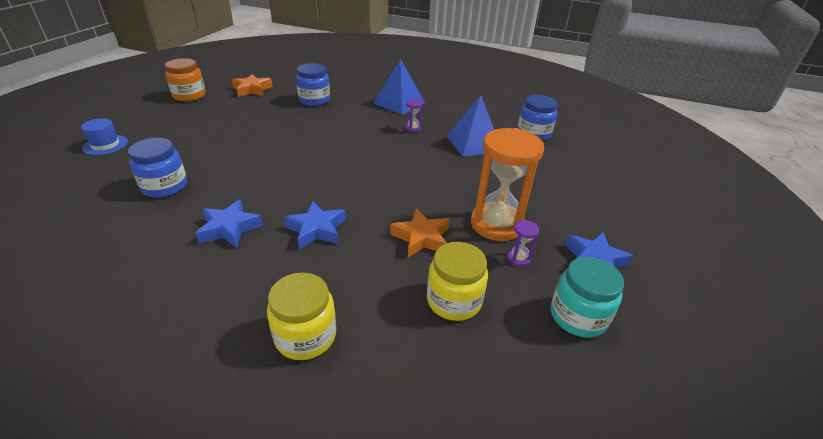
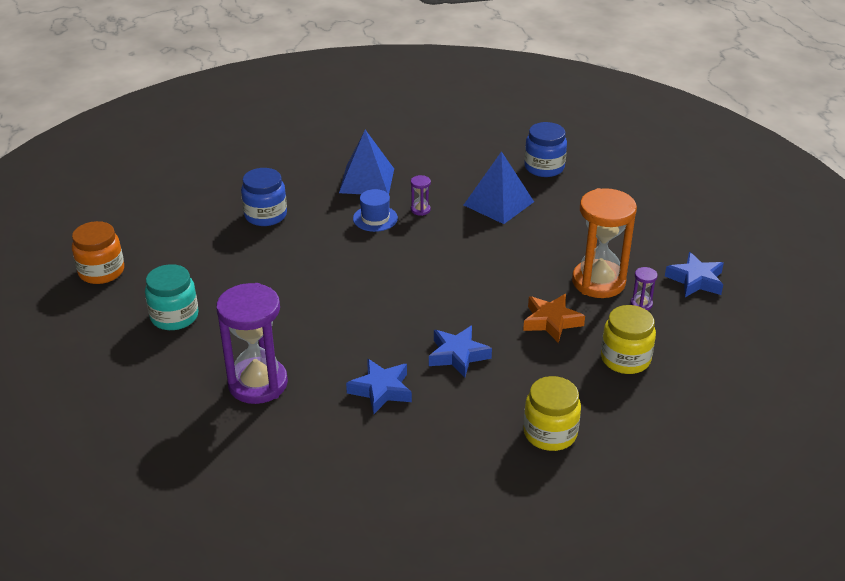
camera: 30 degrees left, 0 degrees up
(105, 145) = (112, 373): blue hat -> blue hat (375, 218)
(165, 186) = (258, 384): blue jar -> purple hourglass
(252, 89) = (168, 231): orange star -> none
(578, 316) = (716, 329): turquoise jar -> turquoise jar (174, 316)

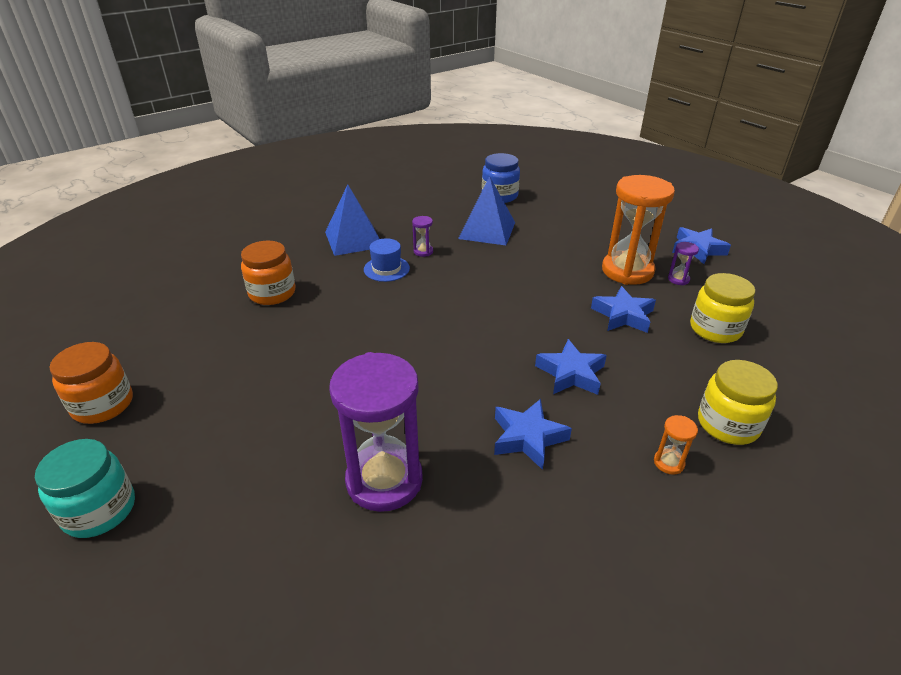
camera: 25 degrees left, 0 degrees up
(174, 316) = (229, 431): turquoise jar -> turquoise jar (99, 510)
(265, 215) = (272, 293): blue jar -> orange jar
(473, 442) = (668, 463): none -> orange hourglass
(551, 321) = (623, 315): orange star -> blue star

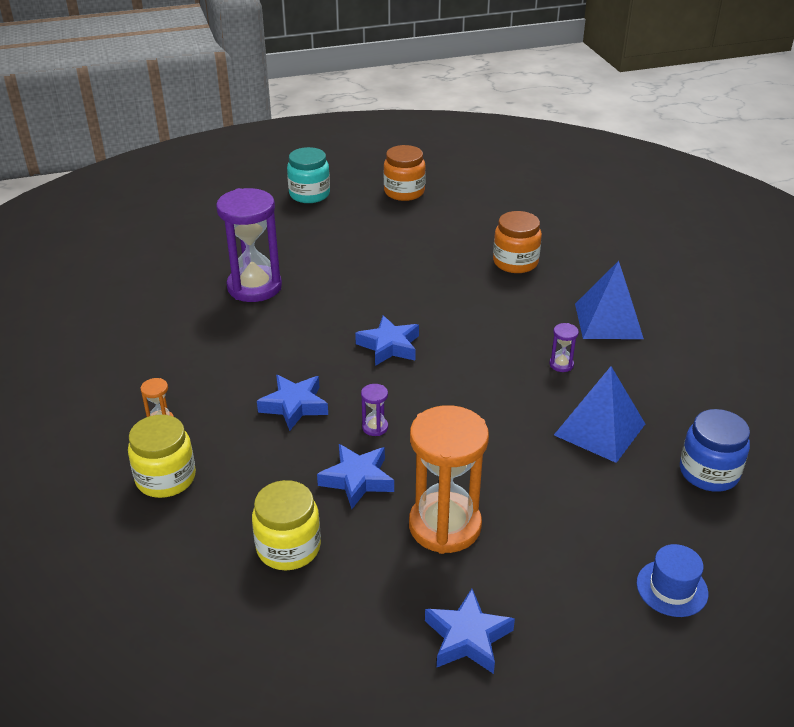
camera: 110 degrees right, 0 degrees up
(386, 269) = (532, 332): blue hat -> blue hat (672, 588)
(527, 437) = (242, 357): blue star -> blue star (389, 346)
(678, 279) = (402, 569): purple hourglass -> purple hourglass (375, 427)

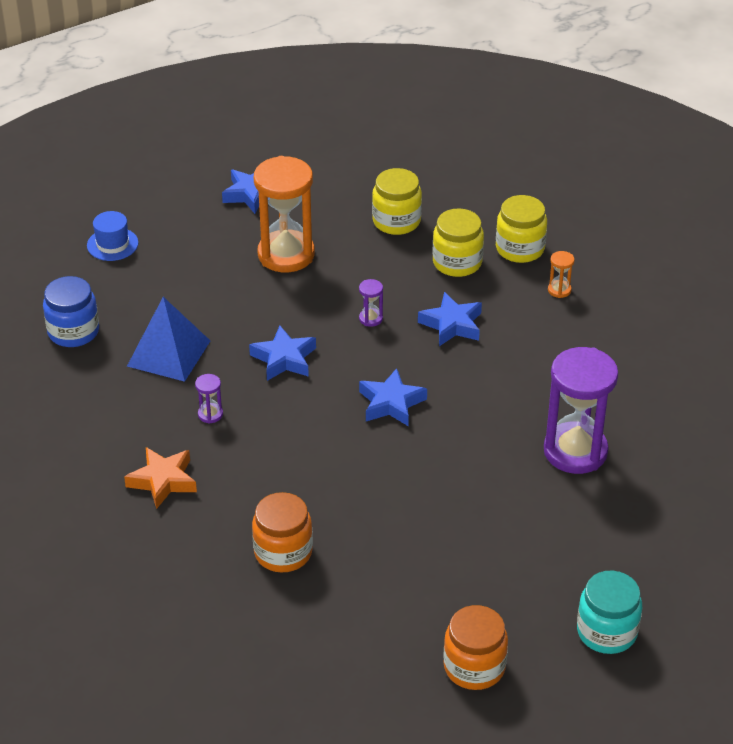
camera: 165 degrees right, 5 degrees up
(247, 475) = (457, 262): none -> yellow jar
(357, 479) = (367, 274): blue star -> blue star (284, 359)
(608, 320) = (163, 481): blue pyramid -> orange star

